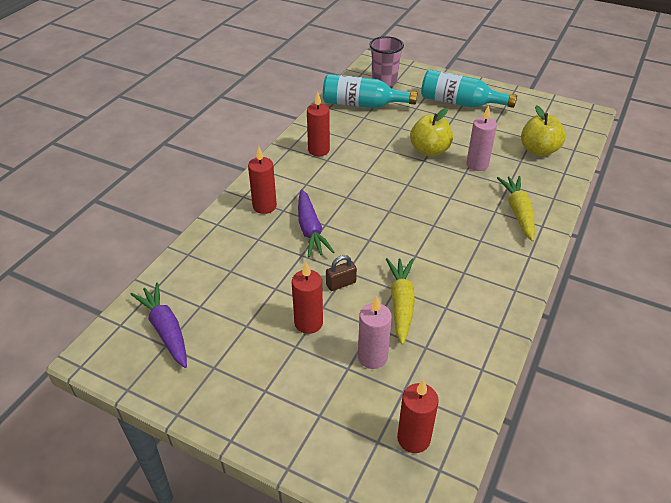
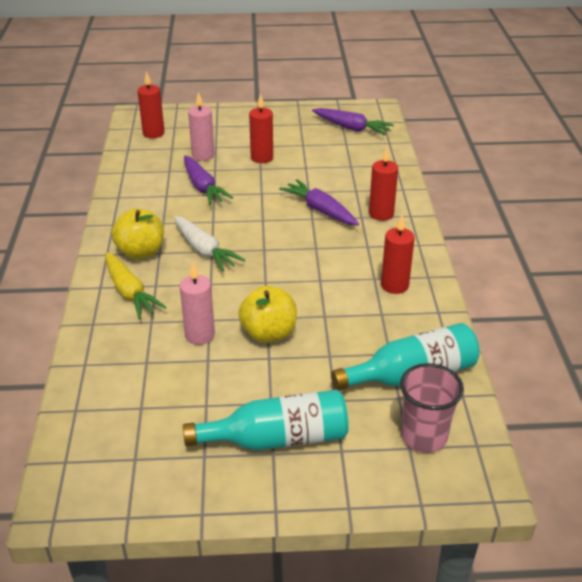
camera: 150 degrees right, 5 degrees down
(341, 283) = (259, 184): brown padlock -> none
(401, 303) = (203, 187): yellow carrot -> purple carrot
(440, 227) = (204, 250): none -> white carrot
(538, 150) = (126, 388): yellow apple -> yellow apple (141, 252)

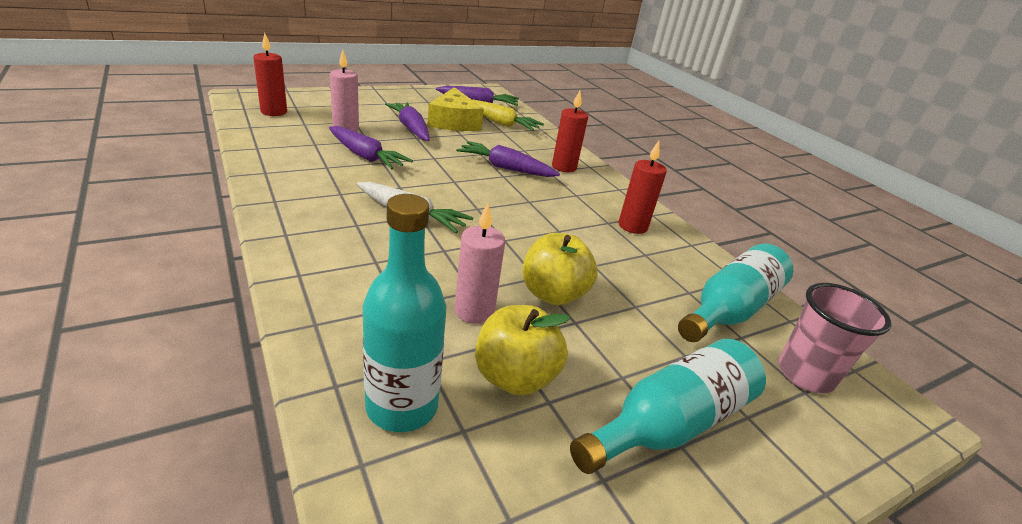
camera: 30 degrees left, 5 degrees down
(114, 385) = (402, 406): none -> turquoise bottle
(130, 292) = (346, 275): yellow carrot -> yellow carrot (501, 123)
(141, 252) = (332, 227): yellow apple -> yellow apple (514, 377)
(262, 158) = (411, 128): red candle -> purple carrot
(308, 151) = (454, 122): none -> yellow cheese

